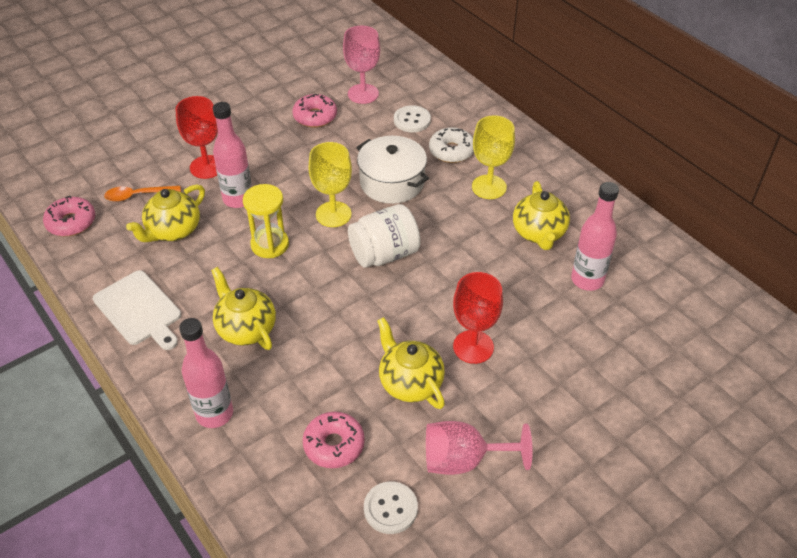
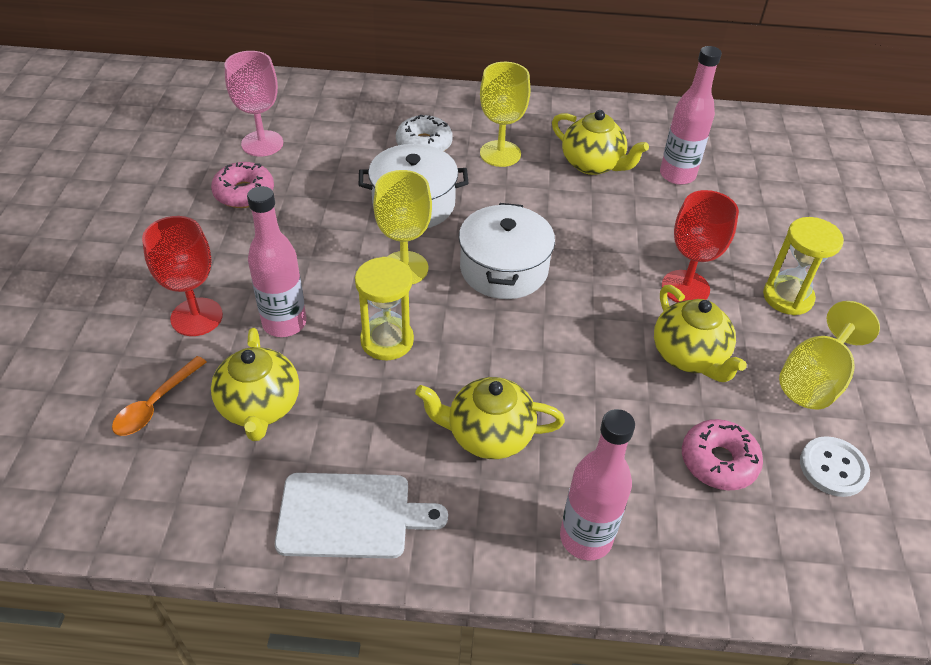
camera: 50 degrees left, 0 degrees up
(71, 222) = (110, 498): pink donut -> none
(384, 254) = (504, 269): white jar -> white pot
(410, 383) = (689, 356): yellow teapot -> yellow teapot turned 120 degrees counterclockwise
(412, 120) = (347, 139): white button -> none
(463, 460) = (814, 380): pink goblet -> yellow goblet
(531, 405) = (787, 297): none -> yellow hourglass

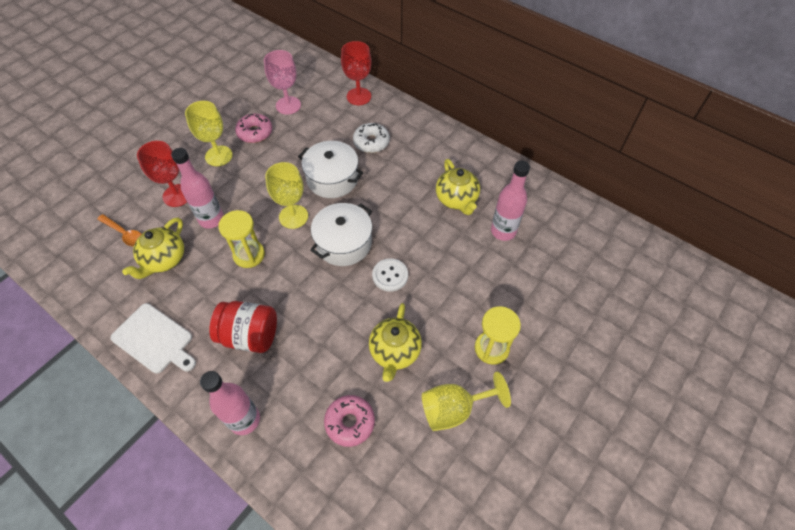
camera: 35 degrees right, 10 degrees up
(155, 404) = (124, 234): orange spoon -> orange spoon turned 120 degrees counterclockwise
(488, 435) = (250, 335): yellow teapot -> red jar
(500, 154) = (408, 167): yellow goblet -> yellow goblet (218, 156)
(685, 288) = (434, 308): red goblet -> red goblet (359, 96)
(833, 468) = (410, 467): white button -> white button (390, 275)

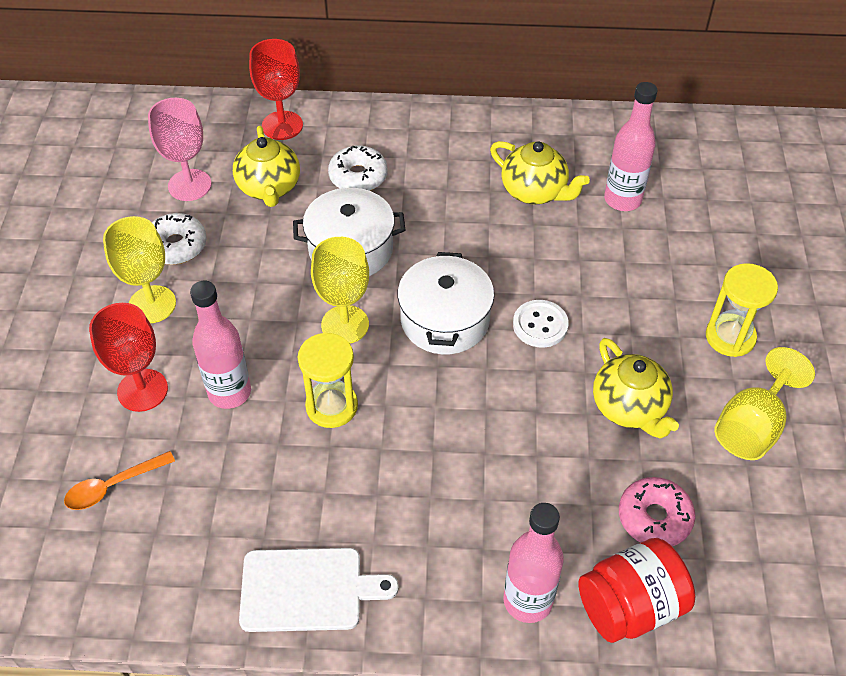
camera: 35 degrees left, 5 degrees down
(124, 234) = (113, 486): orange spoon -> orange spoon turned 150 degrees clockwise
(164, 260) = (213, 484): yellow teapot -> yellow teapot (269, 188)
(250, 335) = (434, 501): red jar -> red jar (630, 606)
(255, 133) = (176, 246): pink donut -> white donut

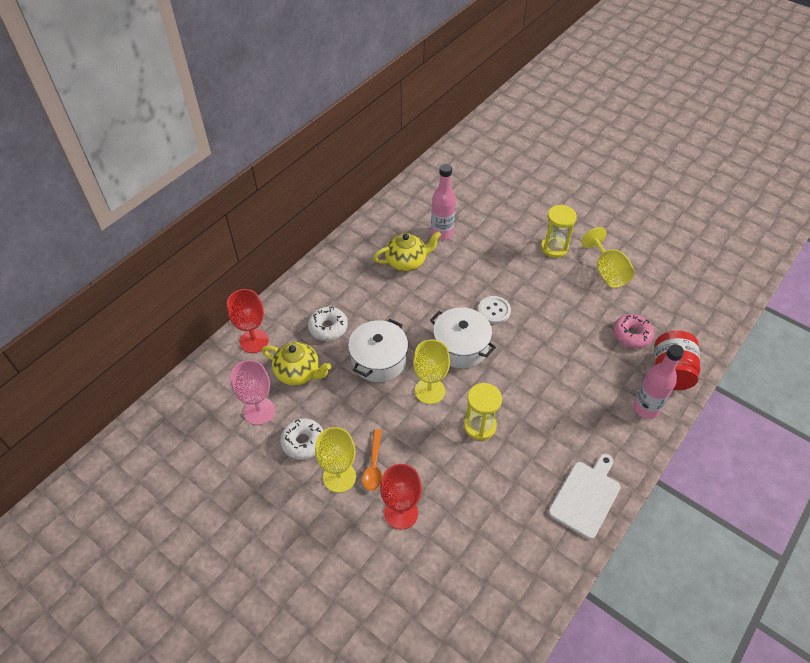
camera: 55 degrees left, 0 degrees up
(113, 486) = (459, 560): orange spoon -> orange spoon (374, 465)
(229, 392) = (435, 469): pink bottle -> none
(629, 407) = (567, 307): yellow teapot -> none

